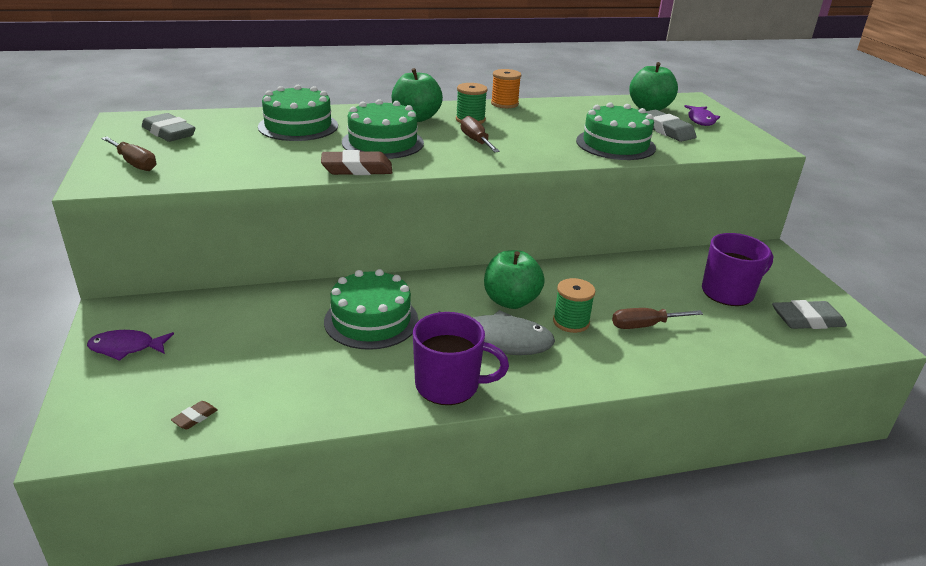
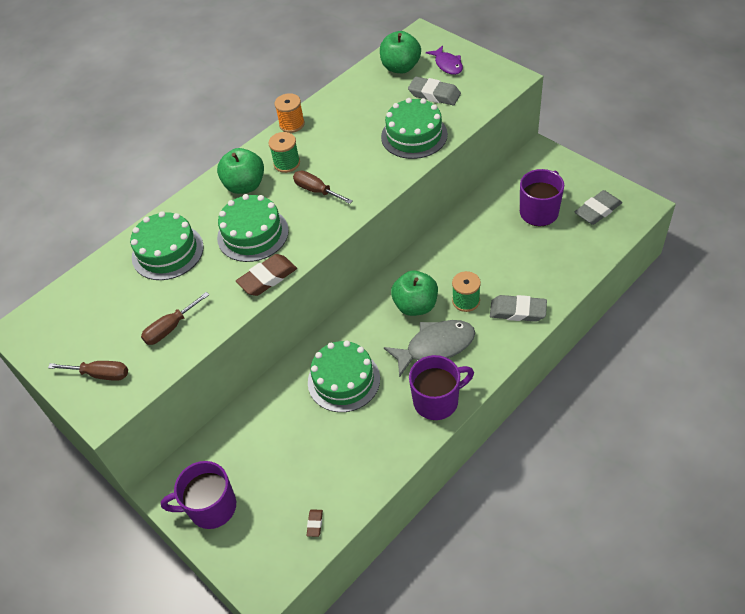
camera: 25 degrees left, 20 degrees up
(126, 348) = (211, 507): purple fish -> purple mug
(169, 133) = (78, 323): grey eraser -> grey eraser (517, 311)
(644, 326) = (510, 276): brown screwdriver -> brown screwdriver (170, 328)

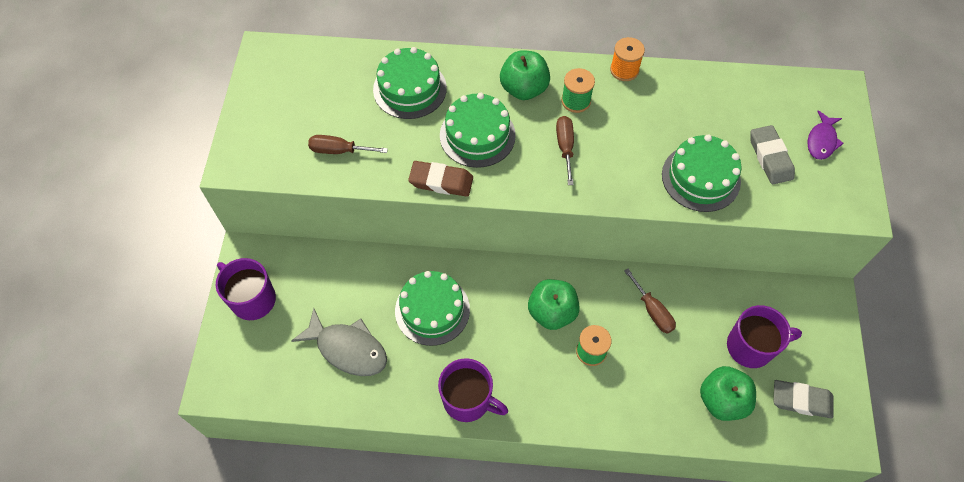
camera: 45 degrees right, 10 degrees up
(100, 374) = (263, 138): brown screwdriver -> brown screwdriver (652, 311)
(315, 524) = (289, 386): brown eraser -> none
(400, 67) = (778, 103): green apple -> green apple (722, 400)
(435, 346) = (522, 360): grey fish -> grey fish (348, 349)
(517, 311) = (616, 405): grey eraser -> none

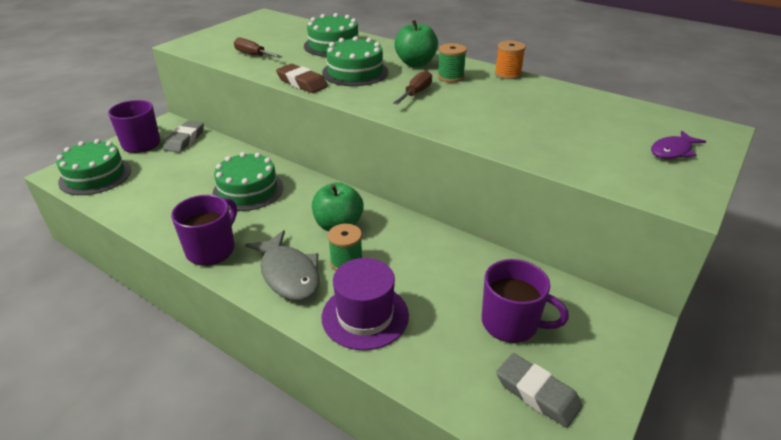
camera: 30 degrees right, 25 degrees down
(348, 349) = (165, 187): grey fish -> grey fish (288, 274)
(468, 400) = (212, 249): purple mug -> purple mug turned 120 degrees counterclockwise
(647, 399) = (365, 316): none -> purple hat
(652, 311) = (430, 258): brown screwdriver -> none
(701, 178) = (522, 137): green cake -> green cake (95, 176)
(722, 400) = (442, 351): green apple -> none
(770, 157) = (605, 145): grey eraser -> grey eraser (185, 140)

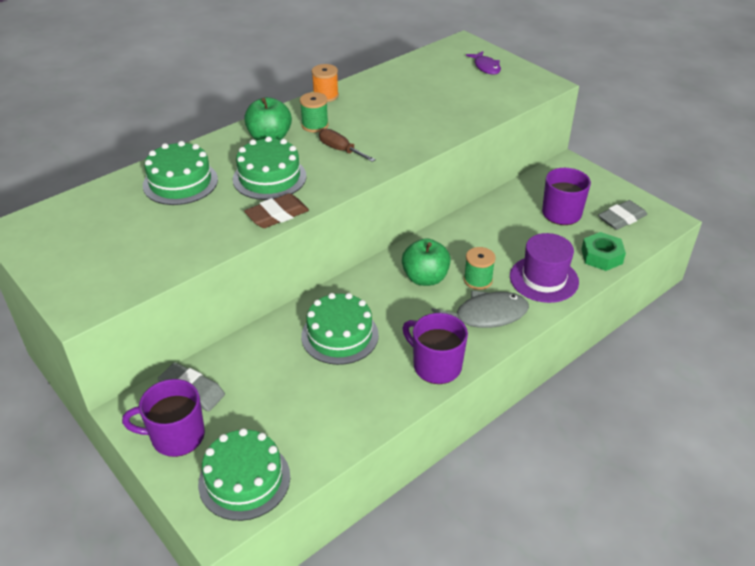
camera: 75 degrees left, 5 degrees up
(253, 55) = (168, 246): brown screwdriver -> none
(433, 372) = (601, 256): none -> green nut

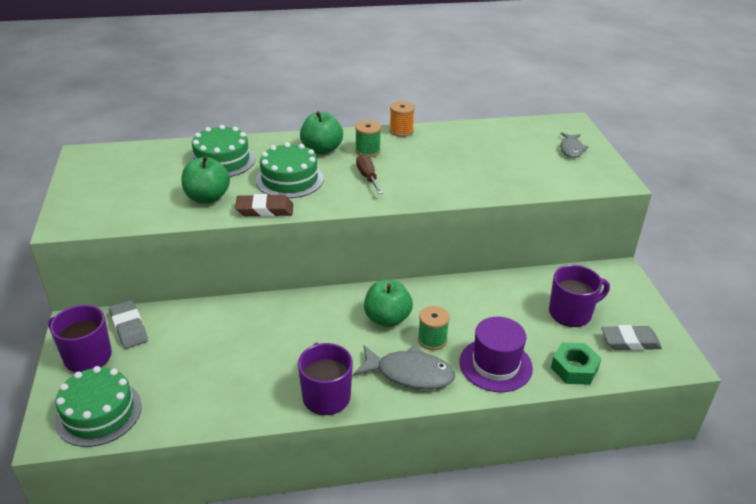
camera: 30 degrees right, 5 degrees down
(206, 224) = (207, 197): none -> green apple
(340, 335) = (273, 335): green cake -> none
(486, 67) = (571, 149): purple fish -> grey fish

